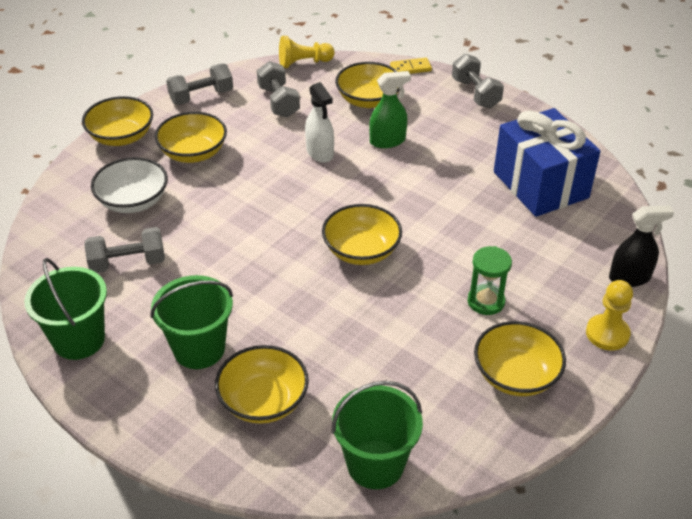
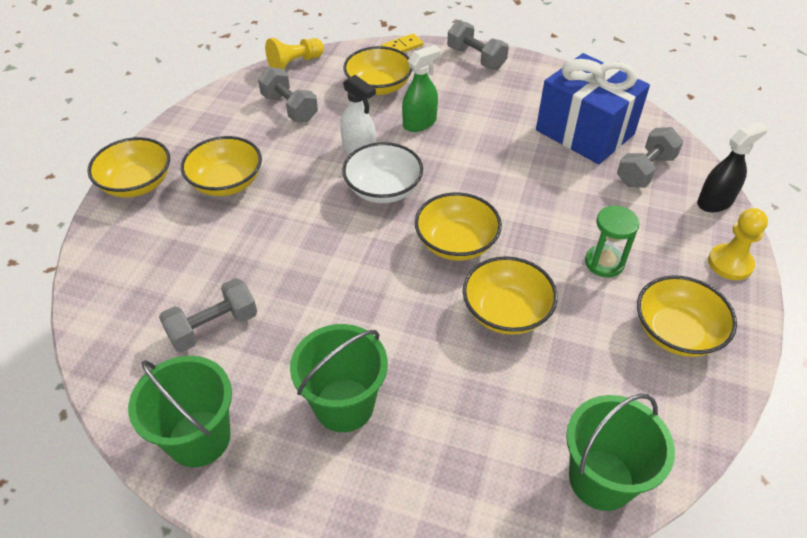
camera: 20 degrees left, 5 degrees up
(133, 201) = (185, 253): white bowl -> white bowl (383, 189)
(201, 97) = (205, 120): grey dumbbell -> grey dumbbell (645, 170)
(263, 401) = (446, 444): yellow bowl -> yellow bowl (506, 312)

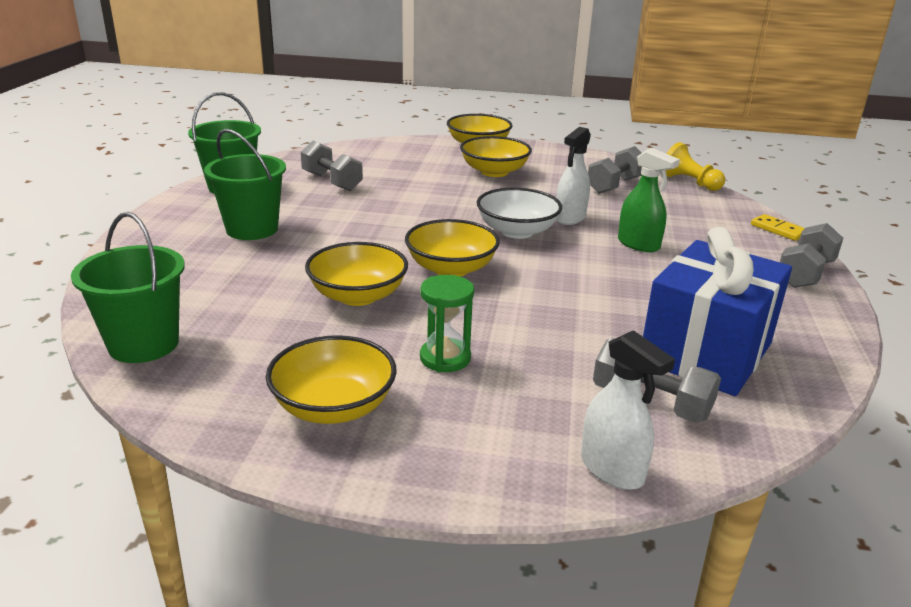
camera: 80 degrees right, 20 degrees down
(378, 86) = (687, 221): yellow bowl -> none
(715, 202) = (612, 469): black spray bottle -> white spray bottle
(730, 263) = (472, 470): yellow pawn -> none

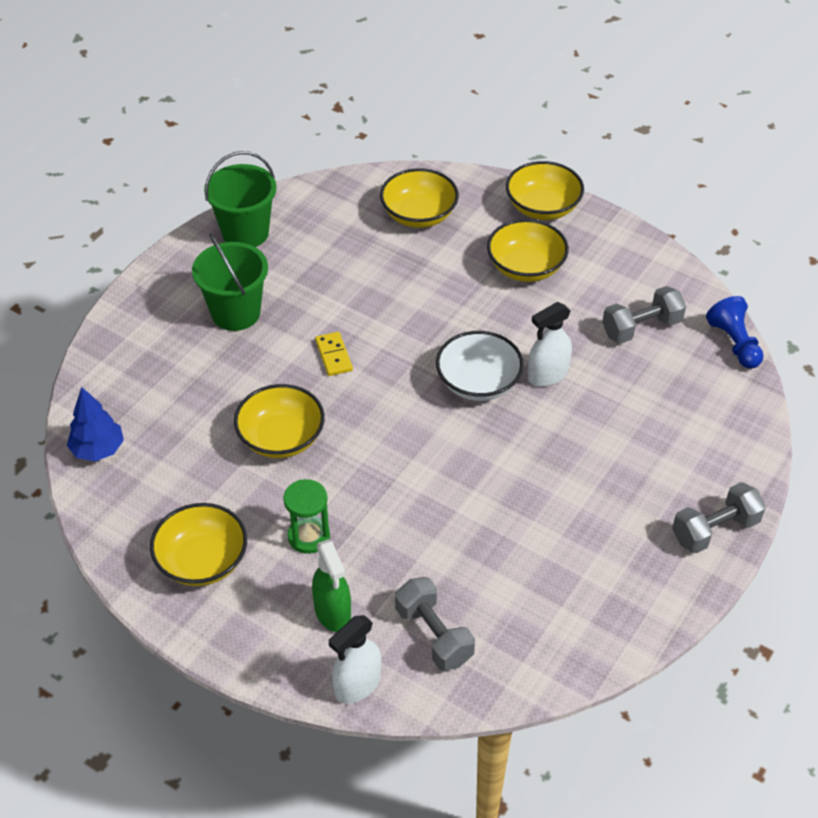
camera: 25 degrees right, 20 degrees up
(144, 344) = (98, 450): green bucket -> blue tree
(332, 182) = (345, 246): grey dumbbell -> none
(451, 268) = (380, 423): yellow bowl -> yellow bowl (419, 215)
(612, 469) = (357, 685): white spray bottle -> white spray bottle turned 60 degrees clockwise
(638, 244) = (584, 437): green spray bottle -> green spray bottle (332, 612)
(689, 182) = (734, 343): yellow pawn -> blue pawn
(705, 352) = (524, 598): blue gift -> none
(778, 230) = (756, 455): yellow domino -> yellow domino (334, 355)

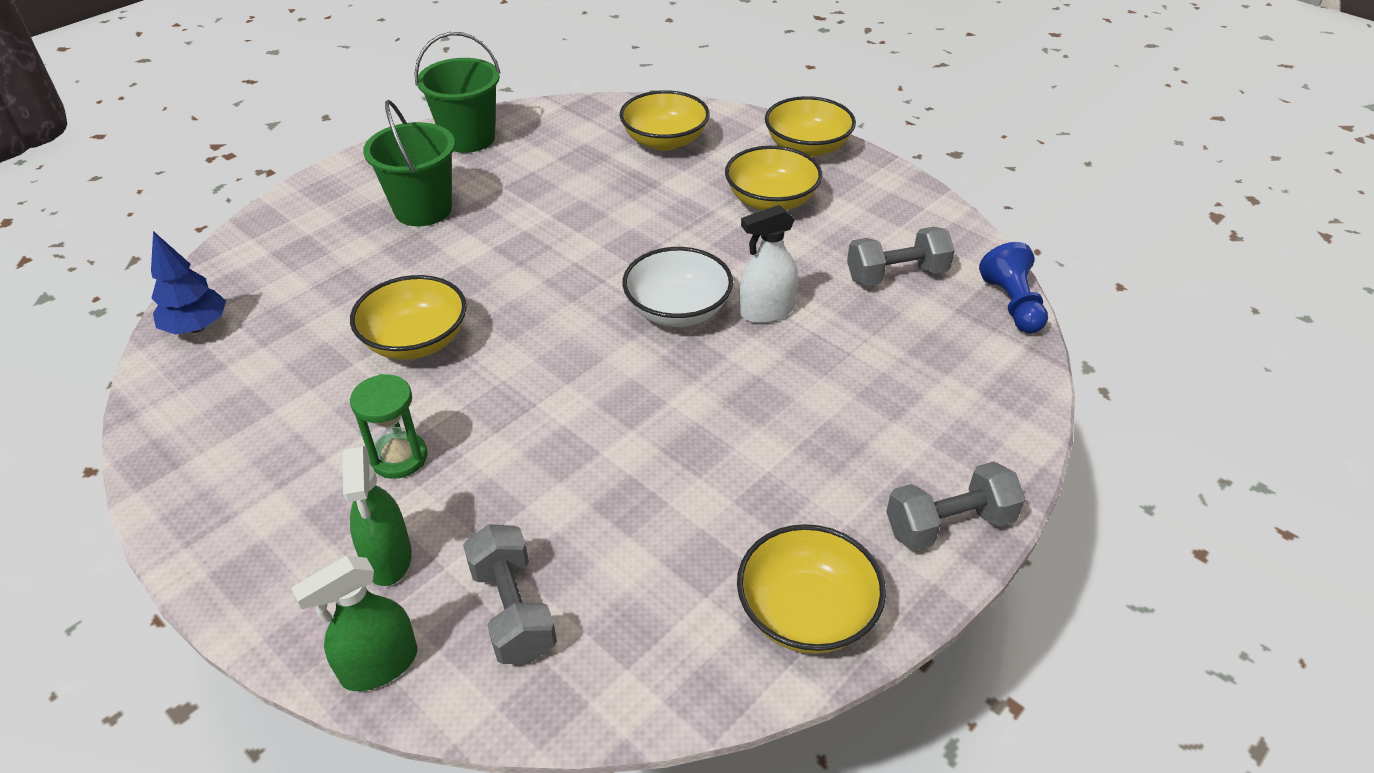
camera: 10 degrees right, 5 degrees down
(202, 561) = (252, 469): yellow bowl -> yellow bowl (806, 612)
(334, 355) = (515, 262): yellow domino -> none
(357, 685) = (379, 665): white spray bottle -> green spray bottle

